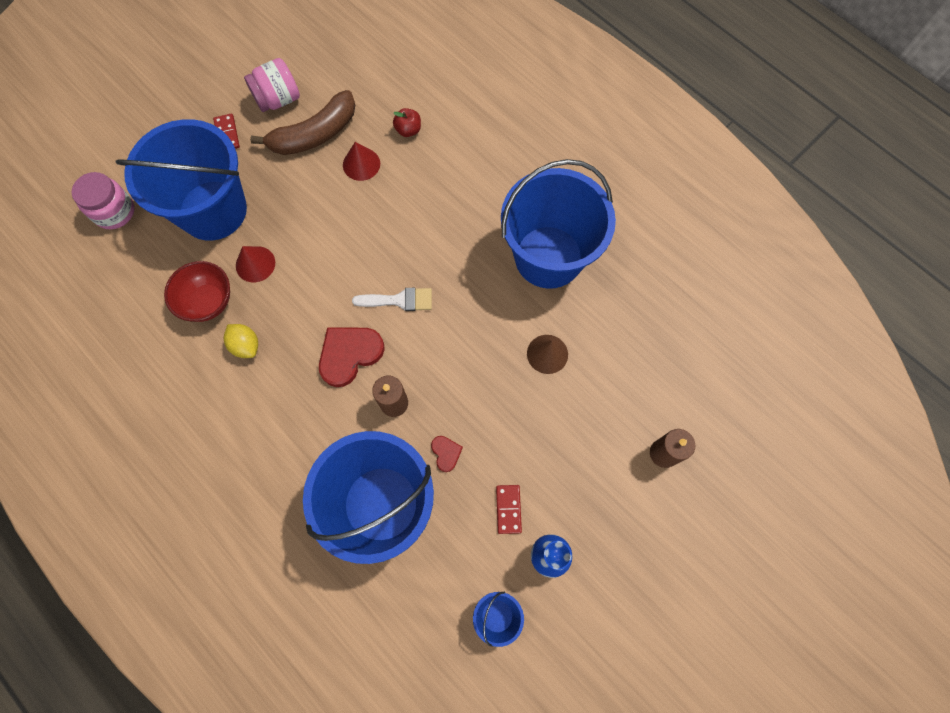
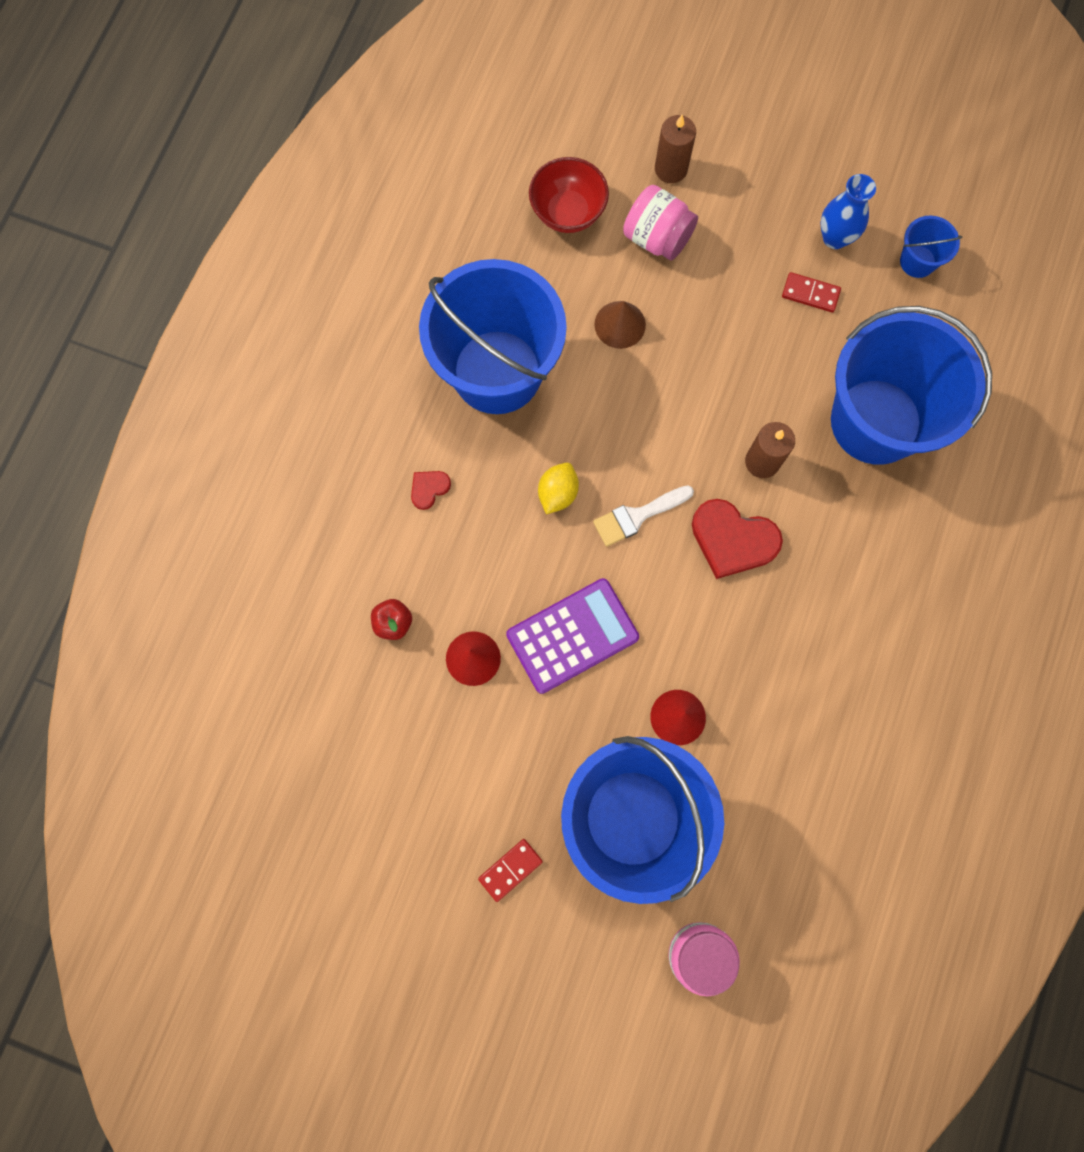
camera: 115 degrees left, 5 degrees up
(208, 301) = (755, 747): red bowl -> red bowl (567, 212)
(246, 345) = (785, 667): yellow lemon -> yellow lemon (557, 493)
(278, 99) = (423, 829): pink jar -> pink jar (657, 238)
(314, 134) = (456, 745): brown banana -> none
(342, 225) = (572, 636): none -> purple calculator
(399, 300) = (637, 516): white brush -> white brush turned 90 degrees counterclockwise
(446, 453) = (787, 381): red heart -> red heart (429, 489)
(508, 509) = (810, 294): red domino -> red domino turned 45 degrees clockwise

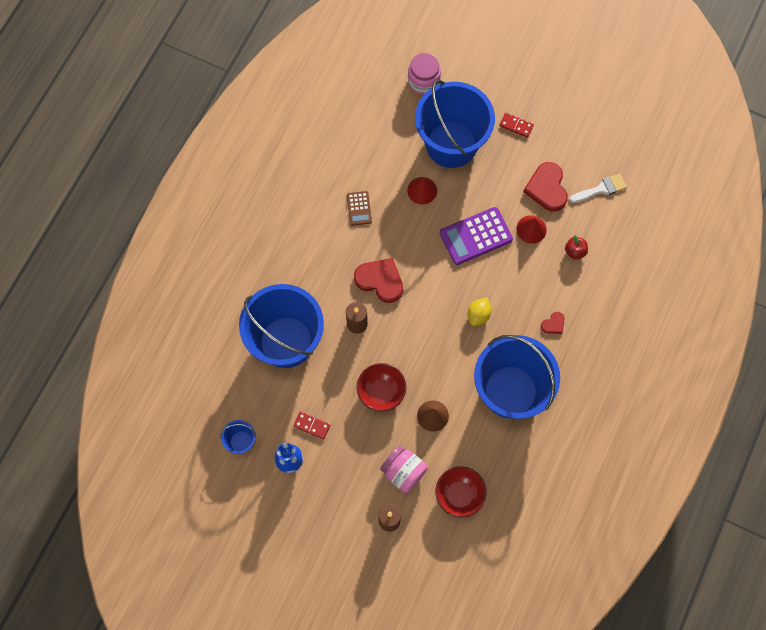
camera: 175 degrees left, 5 degrees down
(447, 742) = (547, 188): none -> red heart
(510, 869) = (516, 126): red domino -> red domino turned 60 degrees clockwise
(637, 516) = (433, 298): white brush -> white brush (601, 189)
(707, 353) = (381, 392): none -> red bowl
(789, 671) = (359, 208): none -> brown calculator

